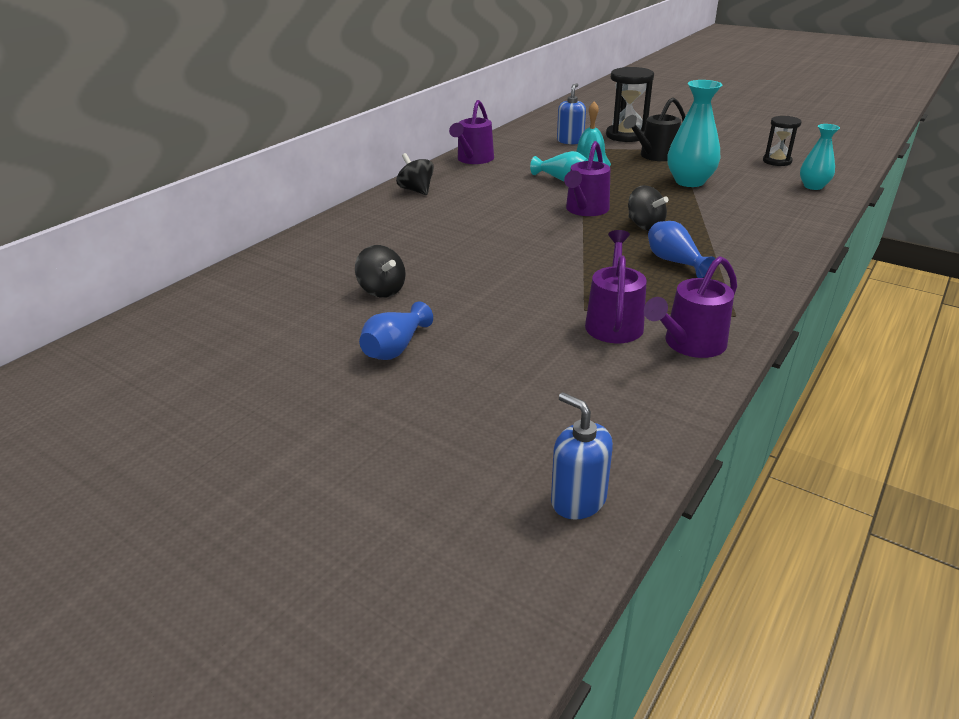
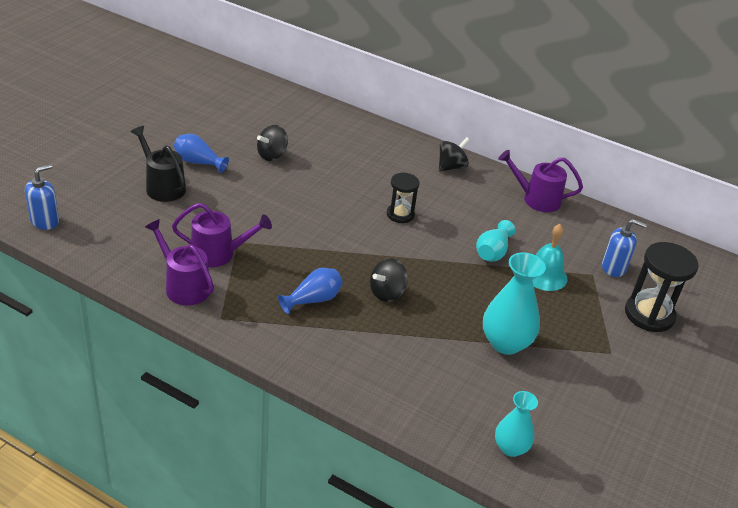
camera: 80 degrees right, 5 degrees up
(585, 210) = (420, 260): purple watering can -> none
(655, 156) = (582, 329): black watering can -> black watering can (162, 186)
(777, 161) = (592, 436): black hourglass -> black hourglass (400, 214)

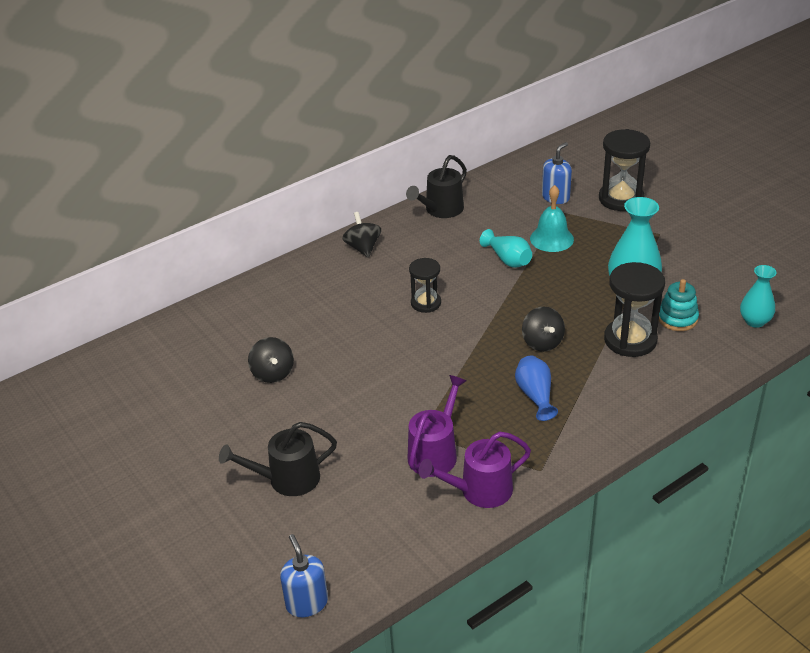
camera: 60 degrees left, 0 degrees up
(198, 162) = (254, 439): blue vase -> none
(423, 352) = (630, 340): none -> black hourglass
(477, 383) = (677, 318): none -> turquoise stacking toy
(536, 199) = (441, 210): purple watering can -> black watering can

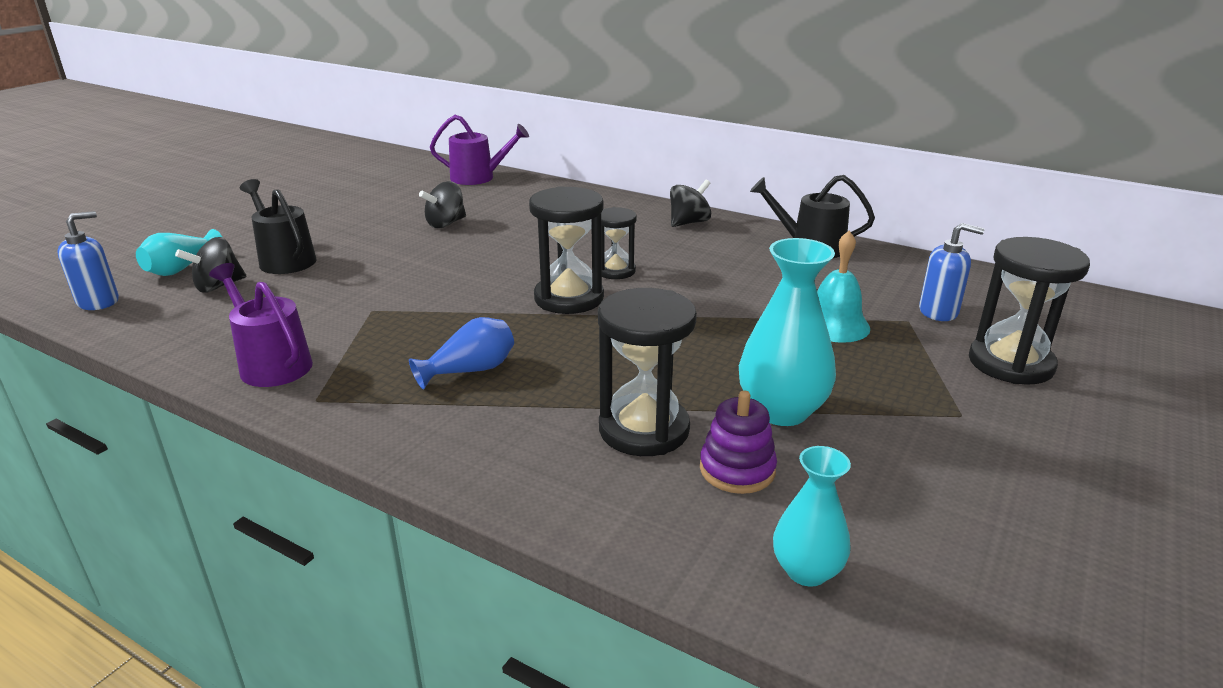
camera: 65 degrees right, 10 degrees down
(435, 453) = (338, 324): purple watering can -> purple watering can (478, 178)
(456, 334) = (569, 298): none -> black hourglass
(508, 260) = (752, 303): turquoise vase -> turquoise vase (181, 268)
(542, 342) = (588, 357): black spinning top -> black spinning top (218, 286)
(677, 318) = (737, 469): turquoise stacking toy -> purple stacking toy

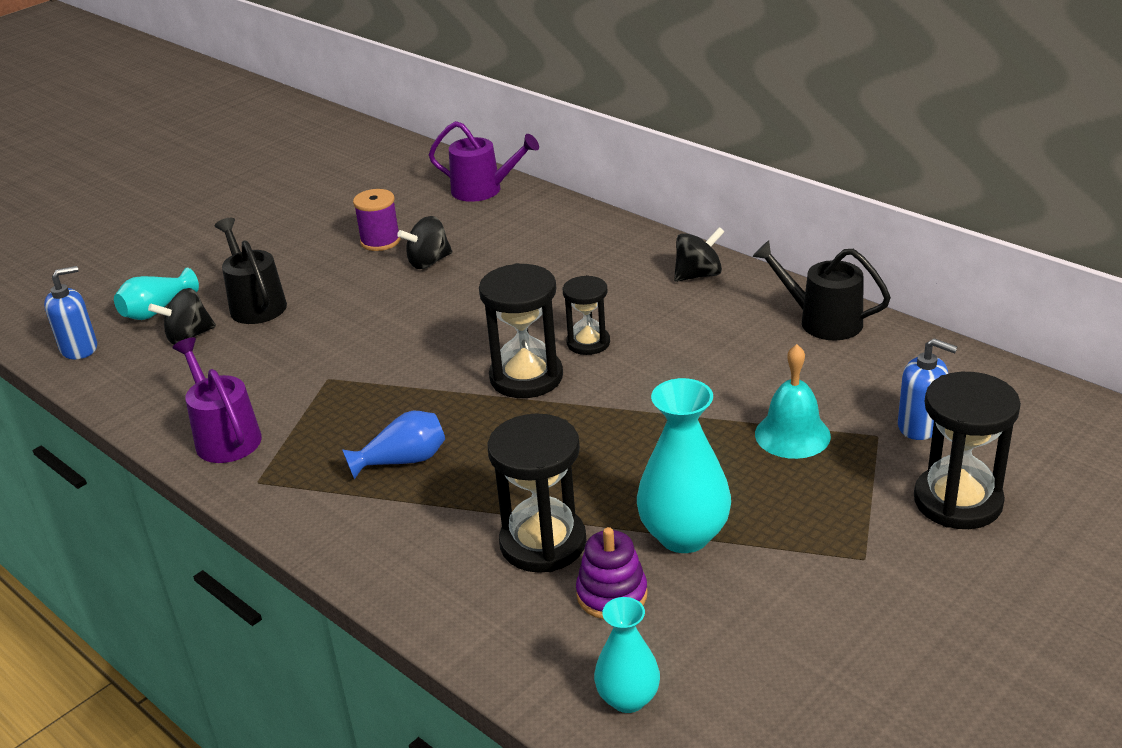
camera: 15 degrees right, 5 degrees up
(396, 212) = (380, 241): none -> purple spool

